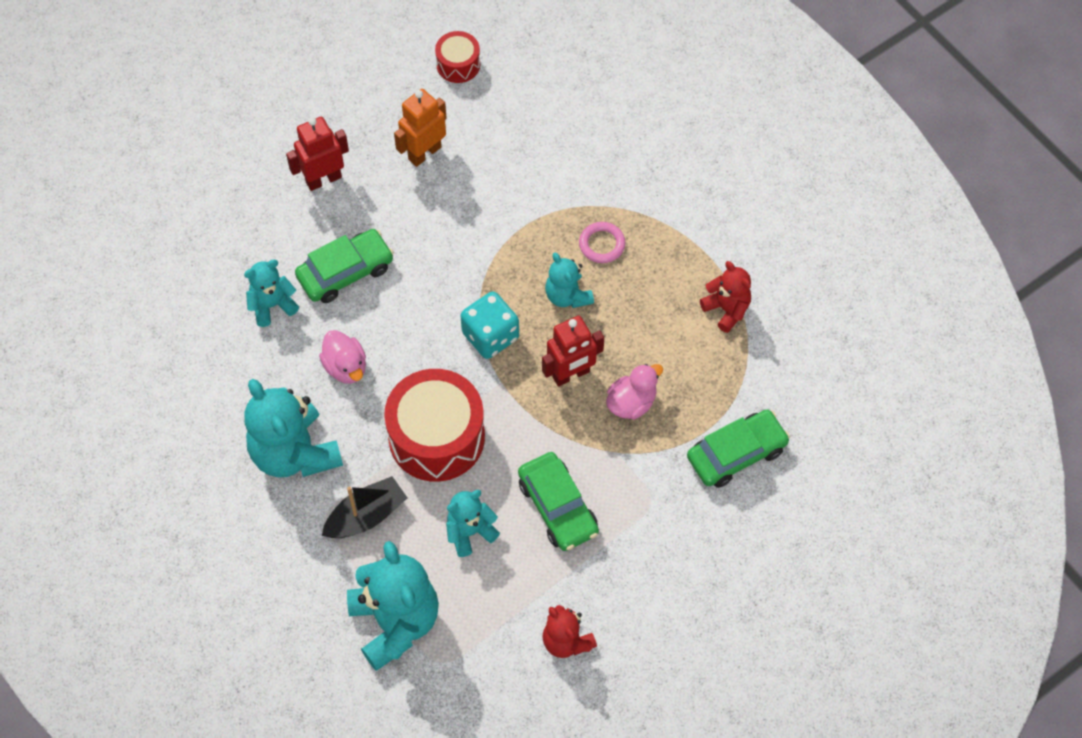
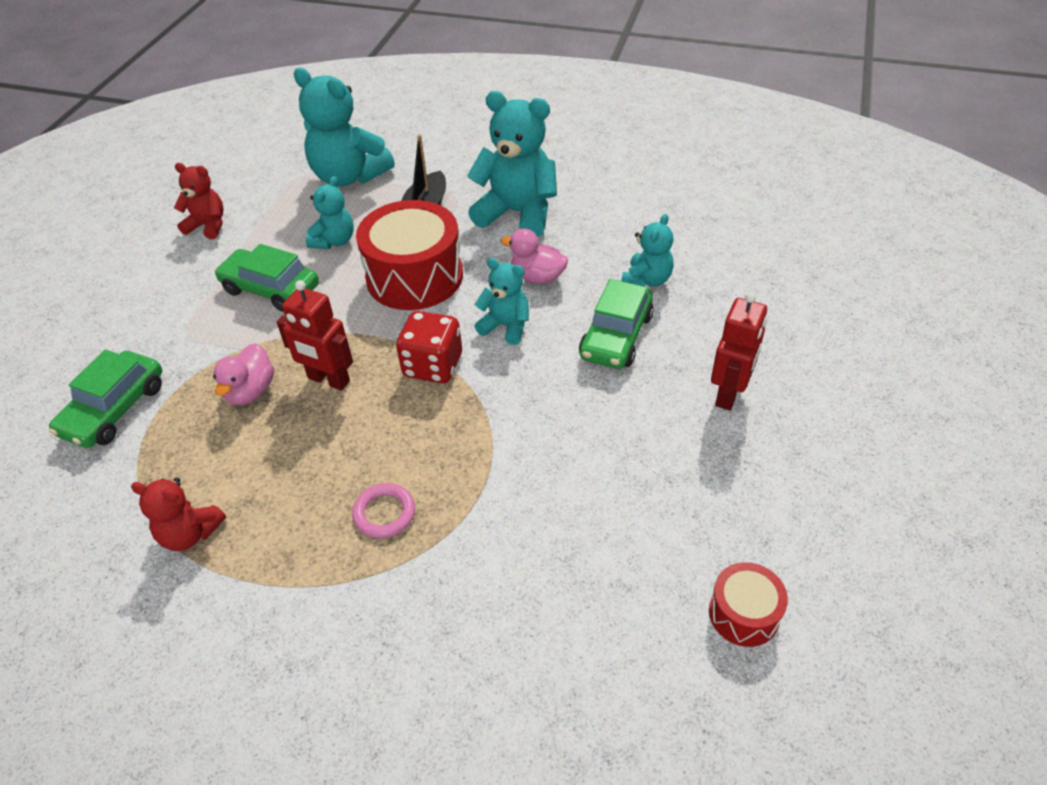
camera: 145 degrees right, 15 degrees down
(424, 153) = (665, 482): orange robot -> none
(490, 336) = (433, 366): turquoise dice -> red dice
(567, 296) = (384, 441): turquoise teddy bear -> turquoise teddy bear (506, 326)
(571, 374) = (328, 380): red robot -> red robot turned 90 degrees counterclockwise

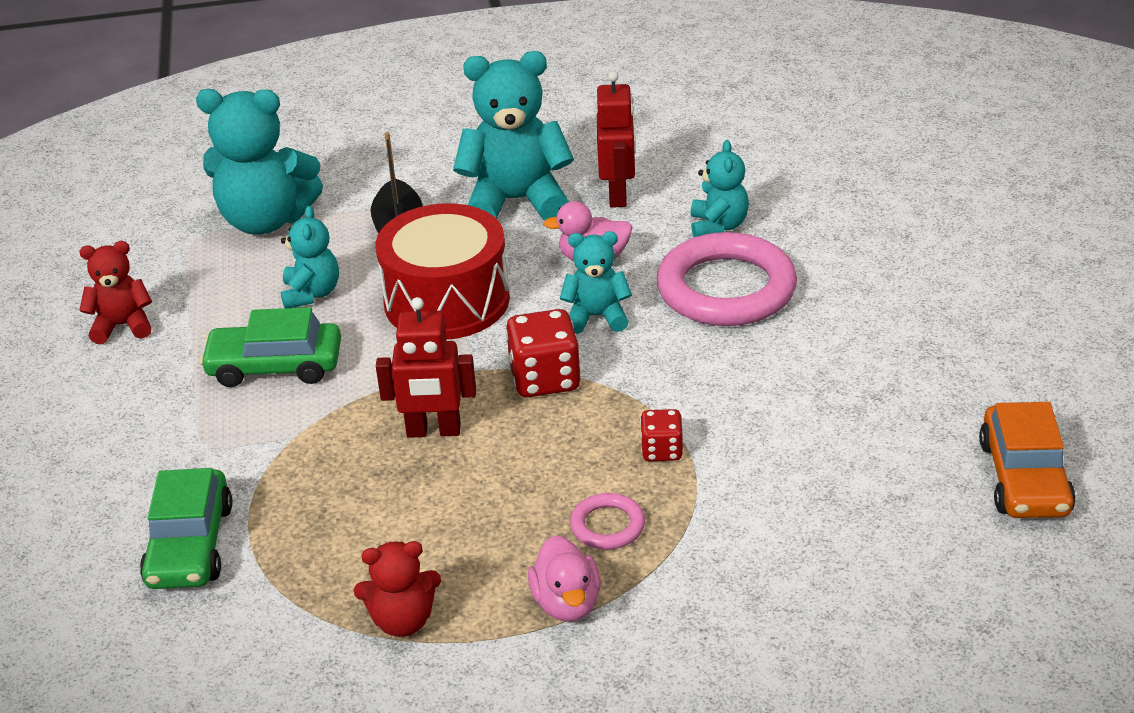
camera: 25 degrees left, 10 degrees down
(250, 391) = (348, 472): pink duck -> pink duck (567, 603)
(470, 462) = (662, 451): none -> red dice
(616, 336) = (726, 289): green car -> pink ring
(729, 394) = (882, 304): red robot -> red robot (618, 195)
(744, 614) = (1024, 478): red drum -> orange car

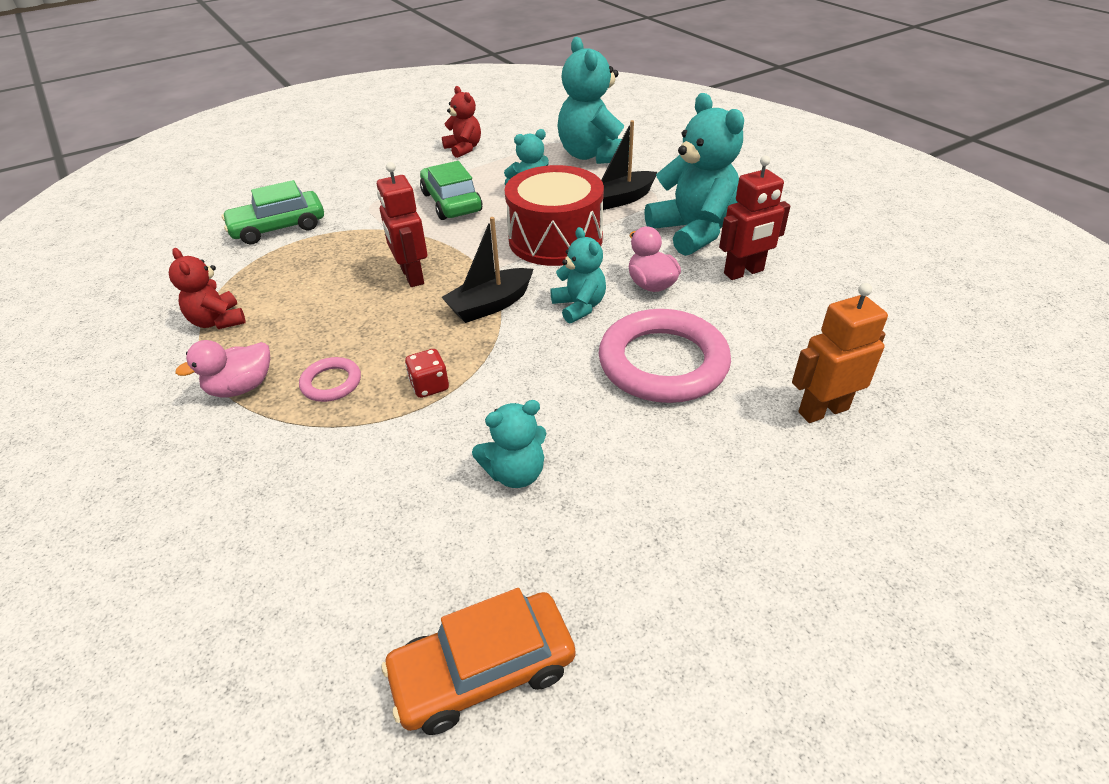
camera: 65 degrees right, 5 degrees up
(545, 379) = (490, 305): red dice -> black boat
(718, 226) = (748, 334): turquoise teddy bear -> turquoise teddy bear (515, 473)
(844, 224) = (823, 410): none -> orange robot

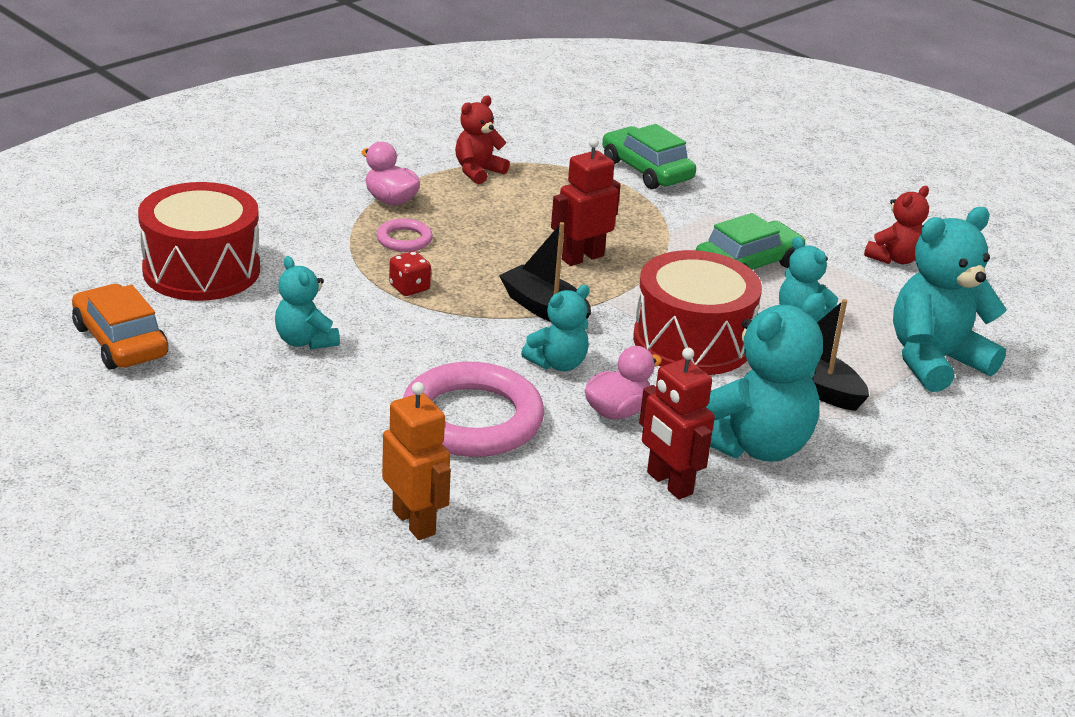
camera: 75 degrees right, 10 degrees down
(327, 571) = (201, 270): none -> red drum

